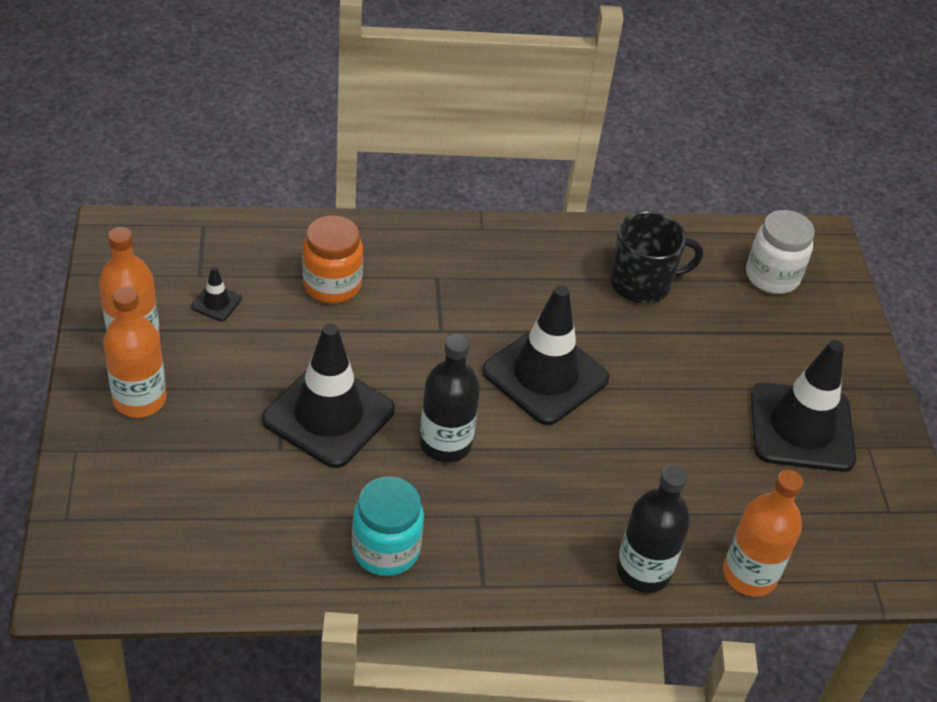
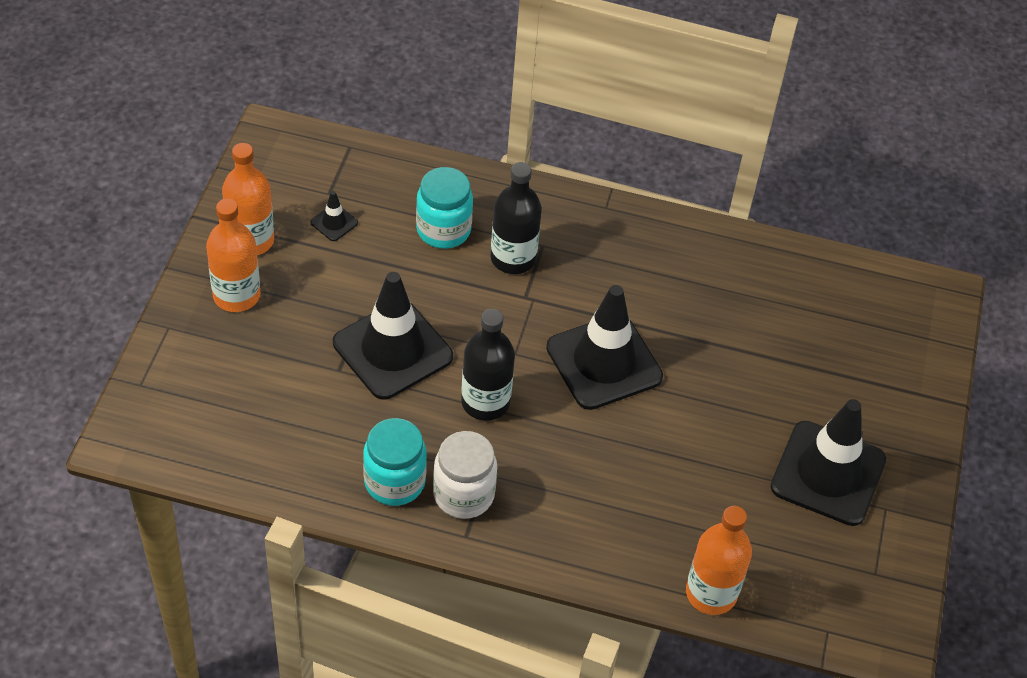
camera: 20 degrees right, 5 degrees up
(332, 285) = (443, 230): orange jar -> turquoise jar
(642, 283) = (737, 297): black mug -> none
(643, 571) = (614, 563): black bottle -> black bottle (513, 258)
(772, 276) = (871, 320): white jar -> white jar (463, 494)

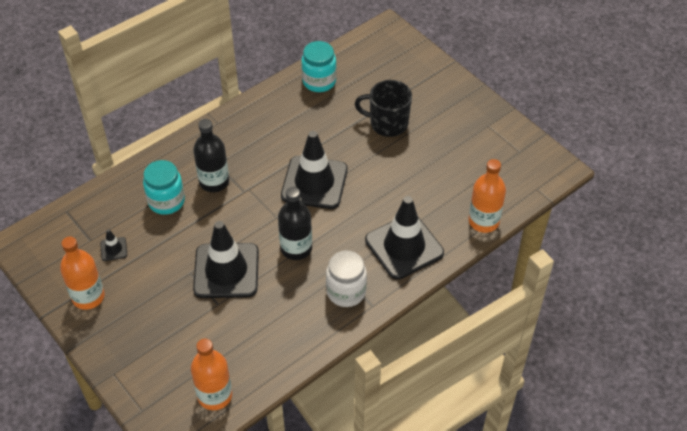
camera: 50 degrees left, 0 degrees up
(236, 295) = (121, 326): orange bottle -> orange bottle (215, 395)
(394, 482) = (313, 319): turquoise jar -> turquoise jar (319, 81)
(775, 387) = (387, 123): none -> black mug
(828, 473) = (452, 134): black traffic cone -> black traffic cone (404, 246)

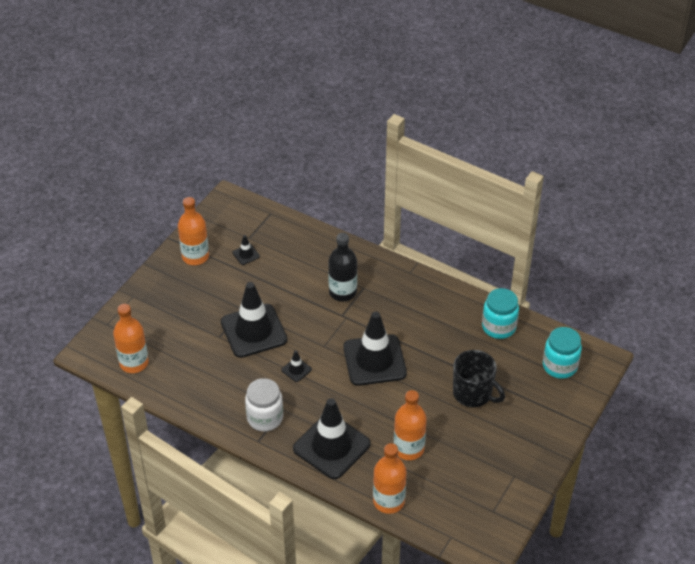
camera: 70 degrees right, 5 degrees down
(166, 201) = (307, 269): turquoise jar -> turquoise jar (559, 366)
(296, 248) = (296, 370): black bottle -> black traffic cone
(387, 123) = (473, 394): black mug -> black mug turned 135 degrees clockwise
(430, 189) = (408, 449): none -> orange bottle

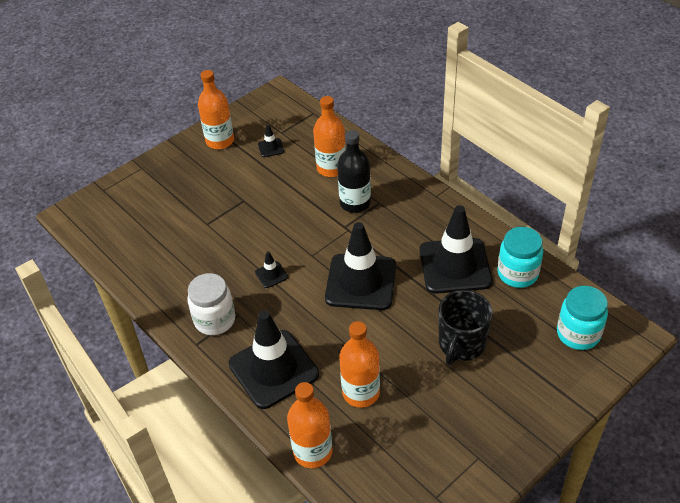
camera: 20 degrees right, 0 degrees up
(134, 363) = (109, 233): orange bottle -> orange bottle (331, 168)
(253, 331) = (244, 225): black traffic cone -> black traffic cone (455, 266)
(473, 394) = (461, 344): black mug -> black mug turned 60 degrees clockwise

